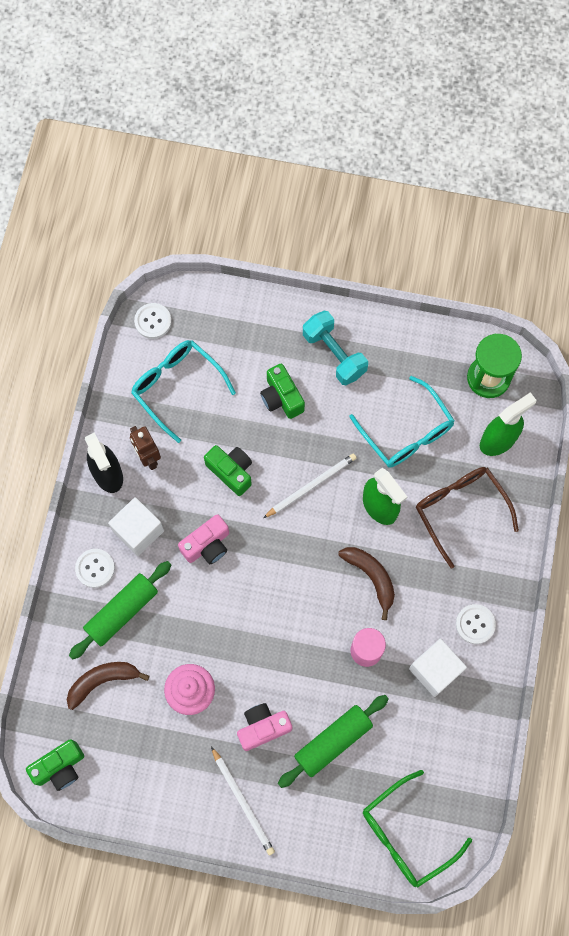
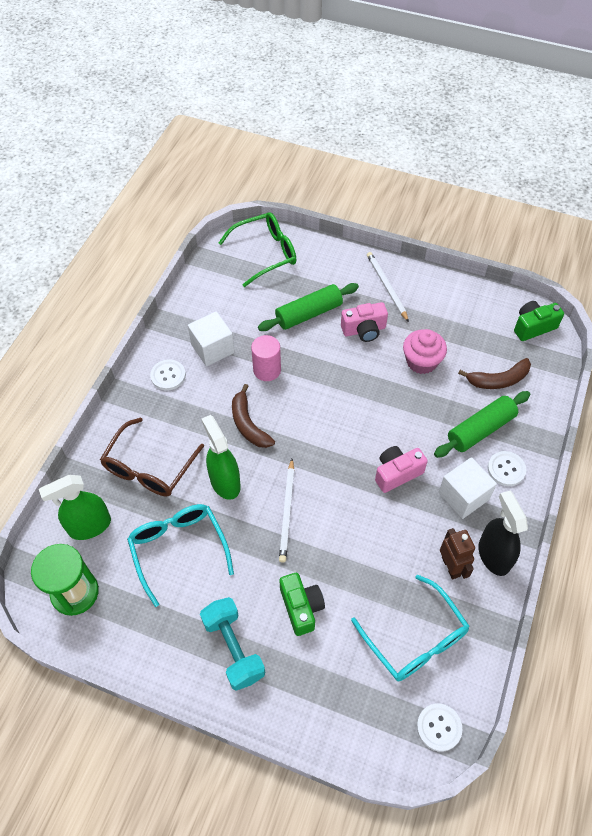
camera: 170 degrees left, 15 degrees down
(231, 471) = (365, 538): green camera -> none
(311, 486) = (287, 512): white pencil -> white pencil turned 60 degrees counterclockwise
(460, 511) = (149, 467): brown glasses -> brown glasses turned 45 degrees clockwise

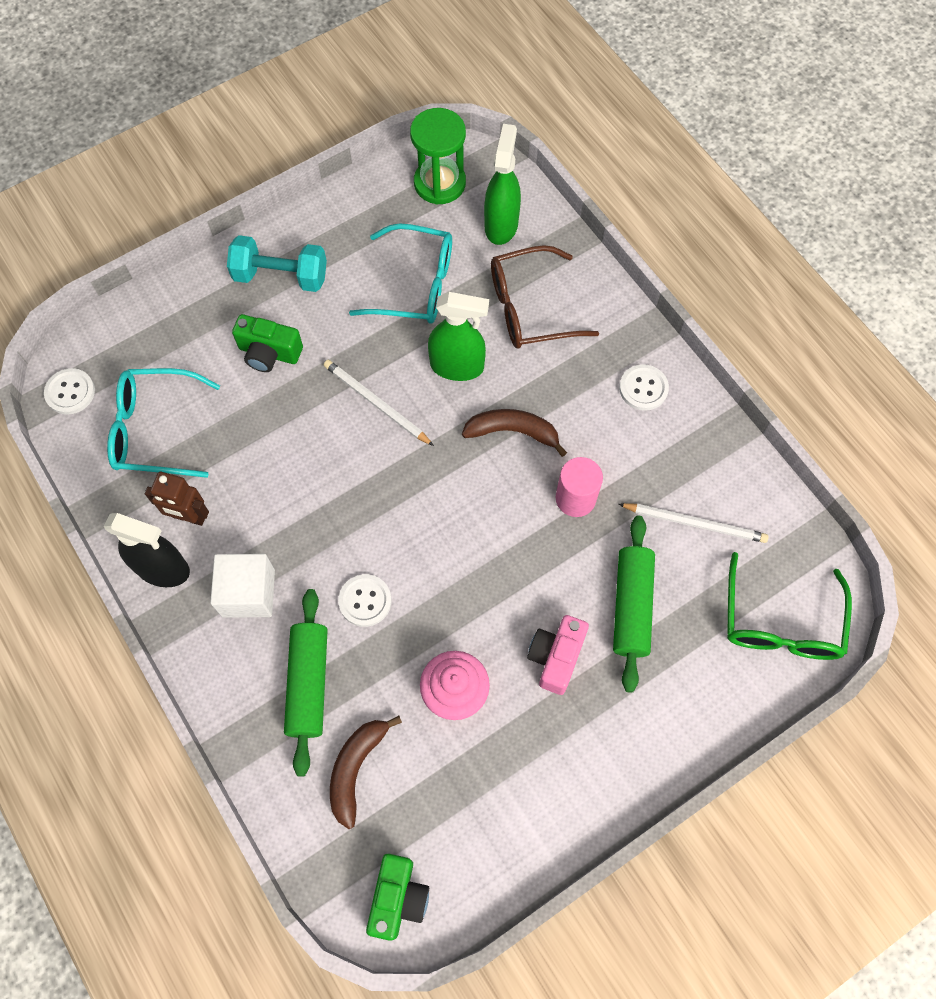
camera: 125 degrees right, 10 degrees up
(149, 467) = (531, 308): brown glasses -> brown glasses turned 75 degrees counterclockwise
(212, 348) = (652, 458): white cube -> none
(386, 287) = (610, 744): white pencil -> white pencil (695, 523)
(397, 473) = (331, 543): pink camera -> none
(506, 469) = (239, 669): white button -> white button (365, 601)

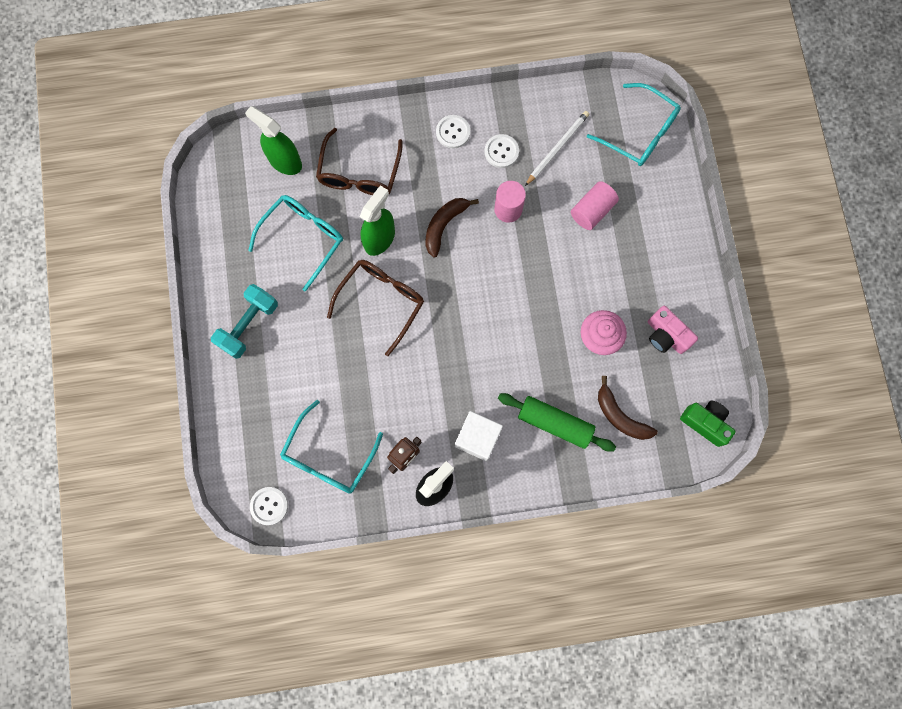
camera: 65 degrees left, 10 degrees up
(269, 353) = (307, 357): green camera -> none
(365, 601) = (516, 367): white button -> white button (501, 152)
(376, 403) = (381, 302): white pencil -> brown glasses
(439, 183) = (228, 186): green hourglass -> none
(556, 657) = (604, 269): pink camera -> pink camera (666, 335)
(631, 606) = (592, 211): green rolling pin -> pink cylinder
(780, 621) = (639, 132): green glasses -> turquoise glasses

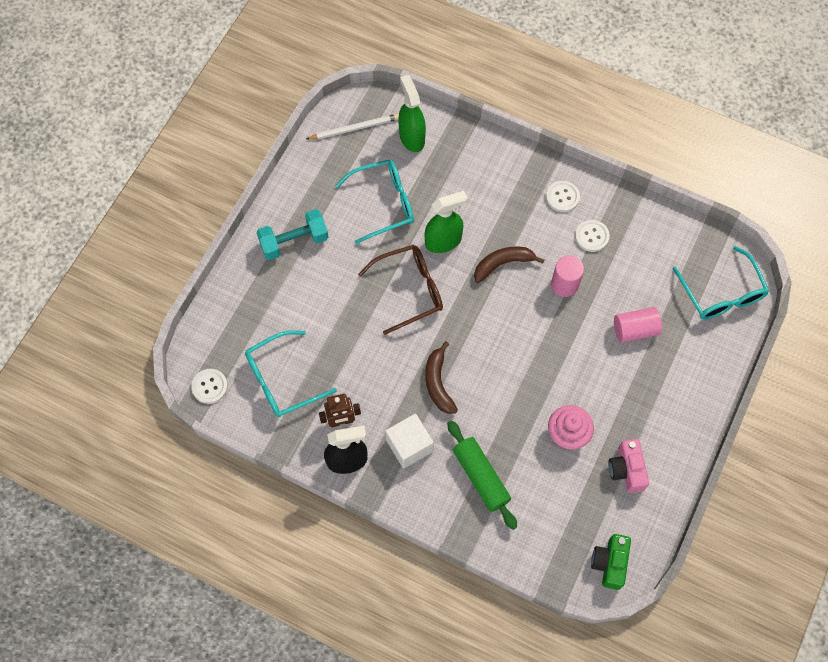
camera: 35 degrees right, 10 degrees down
(359, 172) = (464, 181): brown glasses -> none
(557, 148) = (641, 262): white pencil -> white pencil (354, 128)
(620, 416) = (540, 508): brown banana -> brown banana (438, 383)
(705, 423) = (609, 563): green camera -> green camera turned 150 degrees counterclockwise

